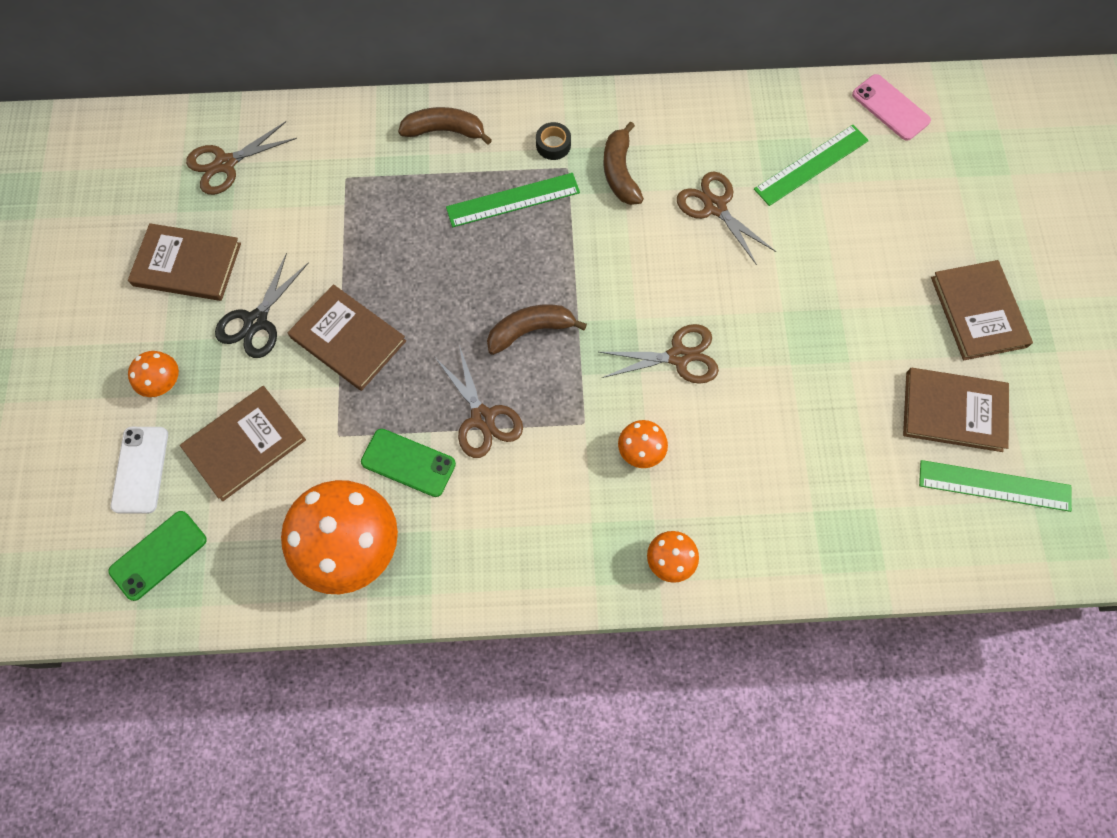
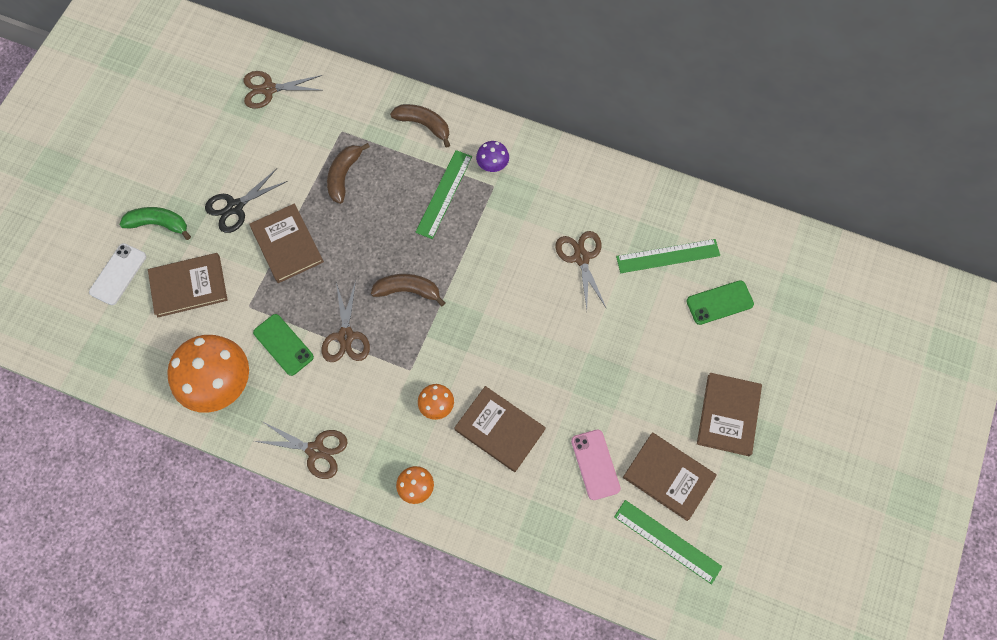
camera: 25 degrees right, 0 degrees up
(158, 555) = (103, 334): green phone -> green phone (719, 302)
(164, 384) = (159, 224): orange mushroom -> green banana
(187, 264) = (211, 149): brown book -> brown book (499, 429)
(513, 200) = (444, 194): green ruler -> green ruler turned 75 degrees counterclockwise
(553, 145) = (492, 165): black tape -> purple mushroom
(620, 172) = (528, 205): brown banana -> brown banana (344, 175)
(678, 356) = (498, 352): brown scissors -> brown scissors (315, 450)
(890, 108) = (751, 238): pink phone -> pink phone (595, 464)

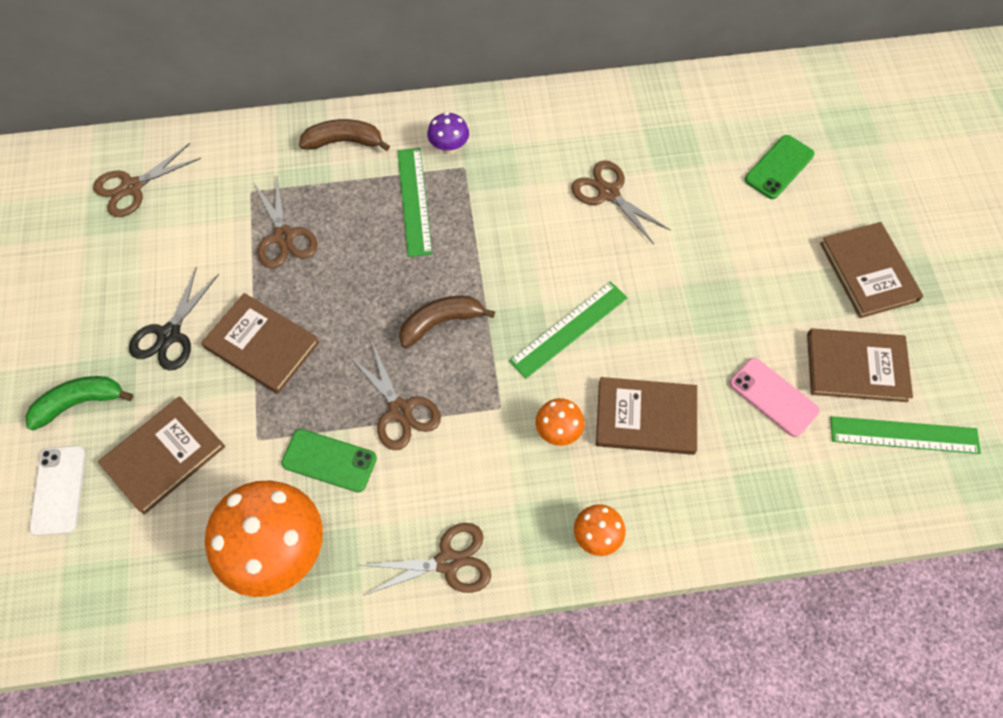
camera: 30 degrees left, 5 degrees down
(344, 175) = (284, 237): brown banana -> brown scissors
(668, 256) = (695, 148): green ruler -> green ruler (568, 329)

